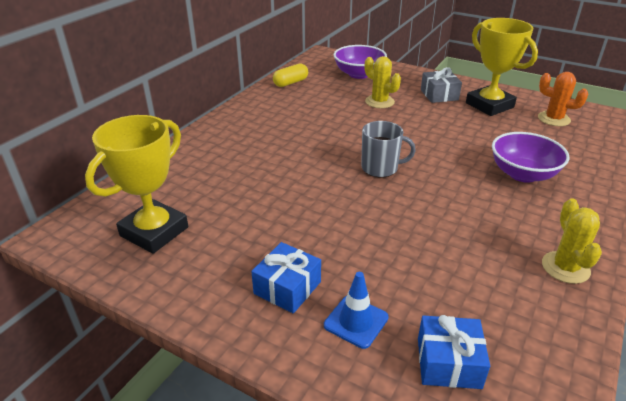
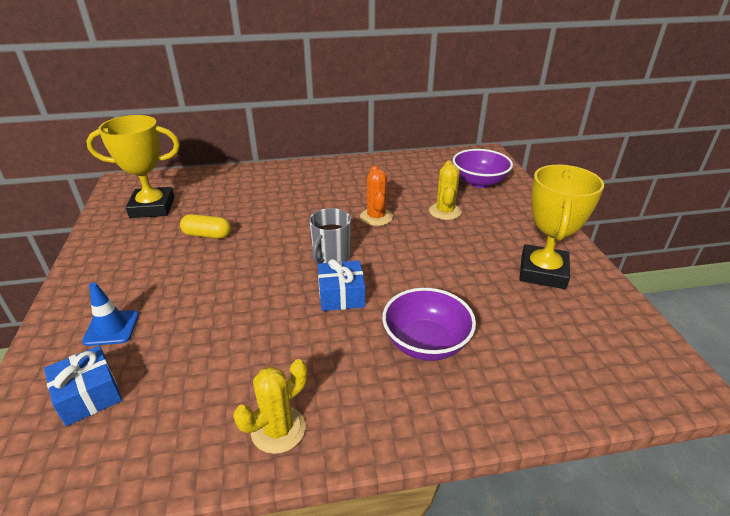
camera: 50 degrees right, 0 degrees up
(287, 287) = (130, 282): blue gift -> blue gift (341, 295)
(290, 83) = (411, 163): yellow capsule -> yellow capsule (207, 235)
(380, 168) = (331, 257): grey mug -> grey mug turned 60 degrees clockwise
(439, 95) = (512, 235): grey gift -> none
(553, 119) = (587, 327): orange cactus -> orange cactus (376, 217)

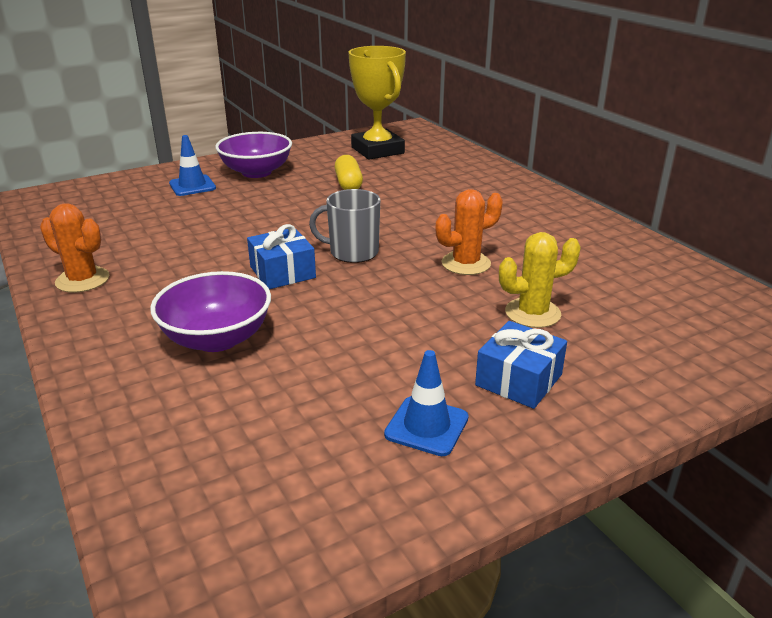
camera: 70 degrees right, 5 degrees down
(89, 395) = (116, 200): blue gift -> blue gift (519, 380)
(278, 429) = (82, 280): yellow cactus -> orange cactus
(479, 182) = (670, 334): purple bowl -> purple bowl (256, 172)
(543, 272) = (426, 426): yellow trophy -> blue traffic cone

